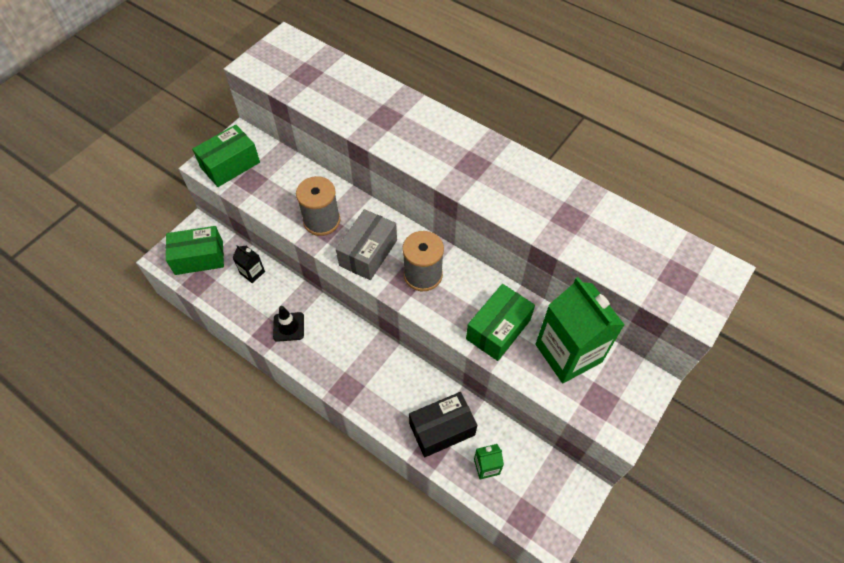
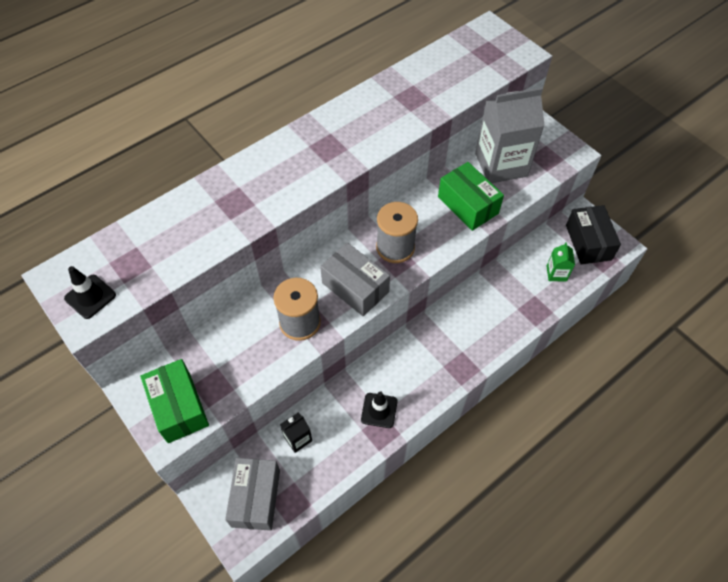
camera: 75 degrees left, 0 degrees up
(199, 257) = (256, 498): green box -> grey box
(271, 61) = (90, 296): none -> black traffic cone
(442, 429) = (517, 298): black box -> black box (588, 242)
(568, 353) = (501, 164): green carton -> grey carton

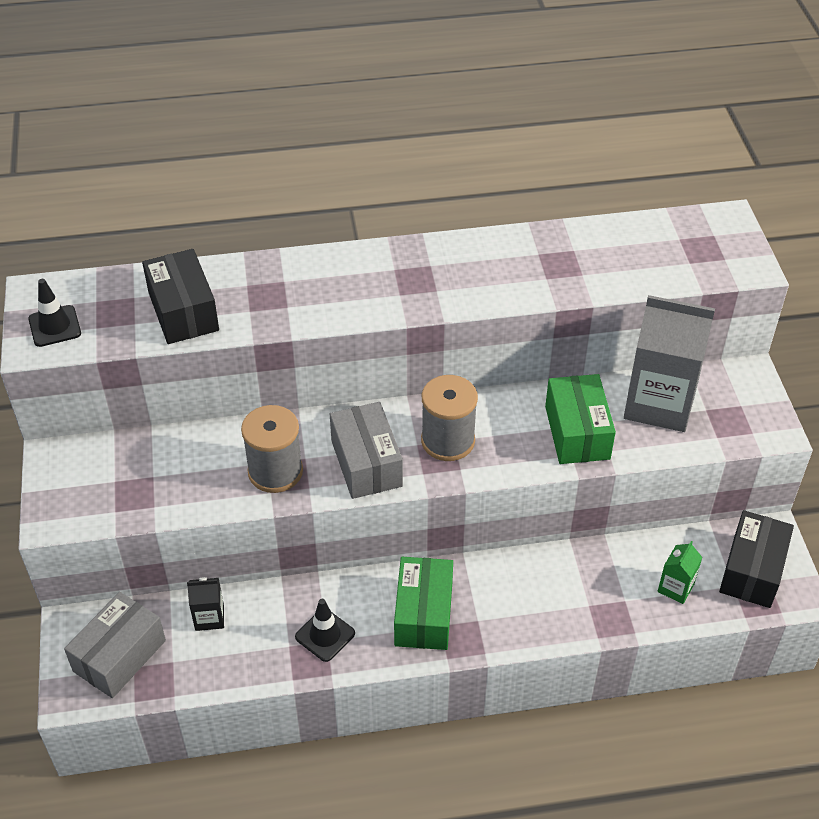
camera: 30 degrees right, 10 degrees down
(179, 407) = (85, 496): green box -> green box (423, 614)
(182, 241) = (183, 311): none -> black box

